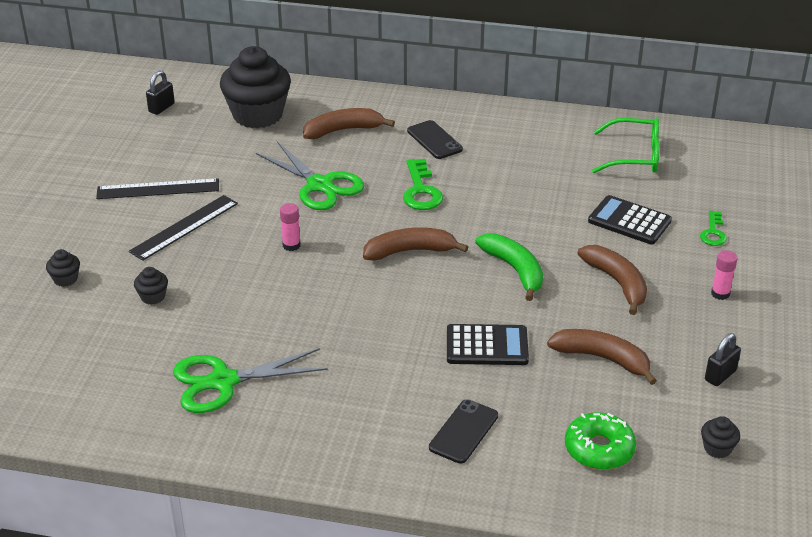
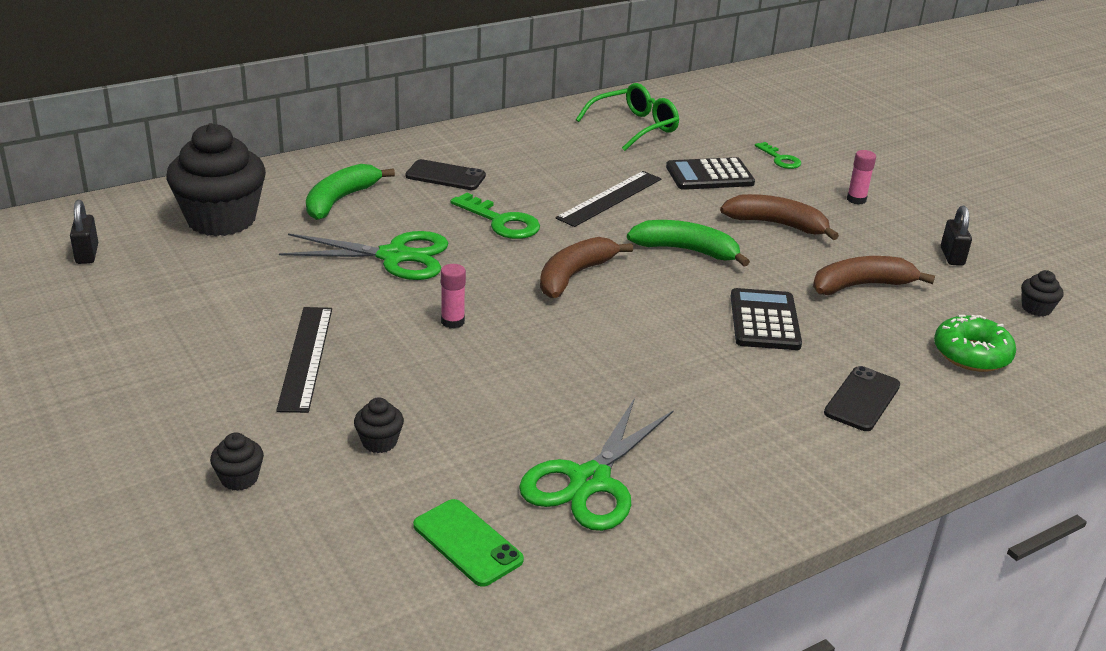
camera: 45 degrees left, 5 degrees down
(117, 376) = (467, 543): none -> green phone
(158, 189) = (212, 334): black ruler -> black ruler (610, 198)
(343, 130) = (340, 200): brown banana -> green banana
(464, 432) = (862, 399): black phone -> black phone turned 45 degrees clockwise
(487, 346) = (764, 321): black calculator -> black calculator turned 45 degrees counterclockwise

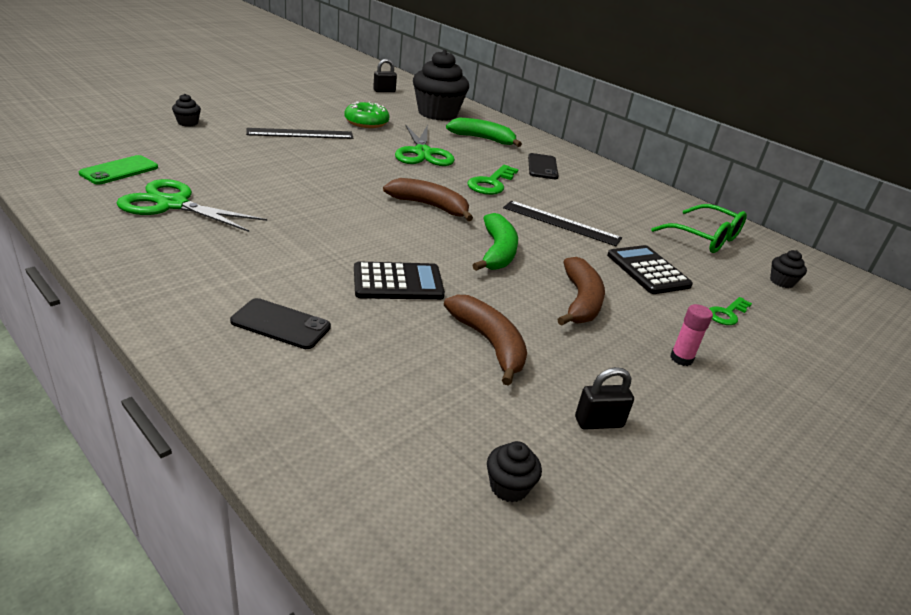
camera: 75 degrees right, 0 degrees up
(379, 442) = (218, 150): black cupcake -> black cupcake (781, 282)
(452, 322) = (351, 168): pink glue stick -> none
(971, 354) = (379, 409): green donut -> green donut (366, 122)

